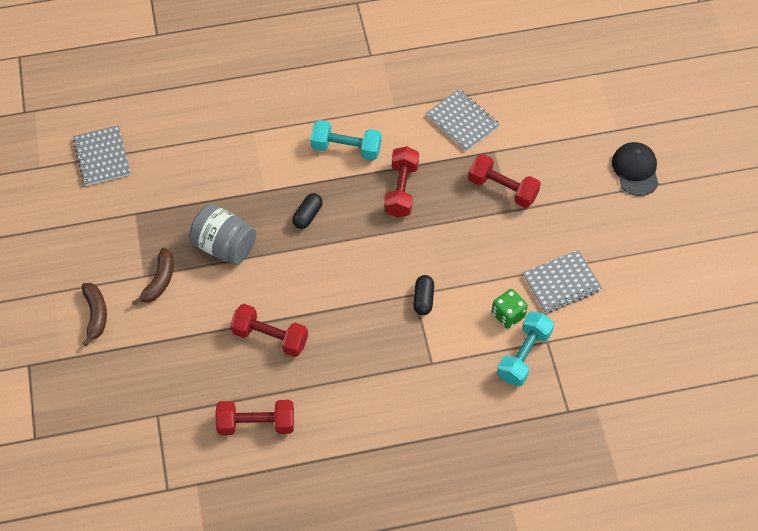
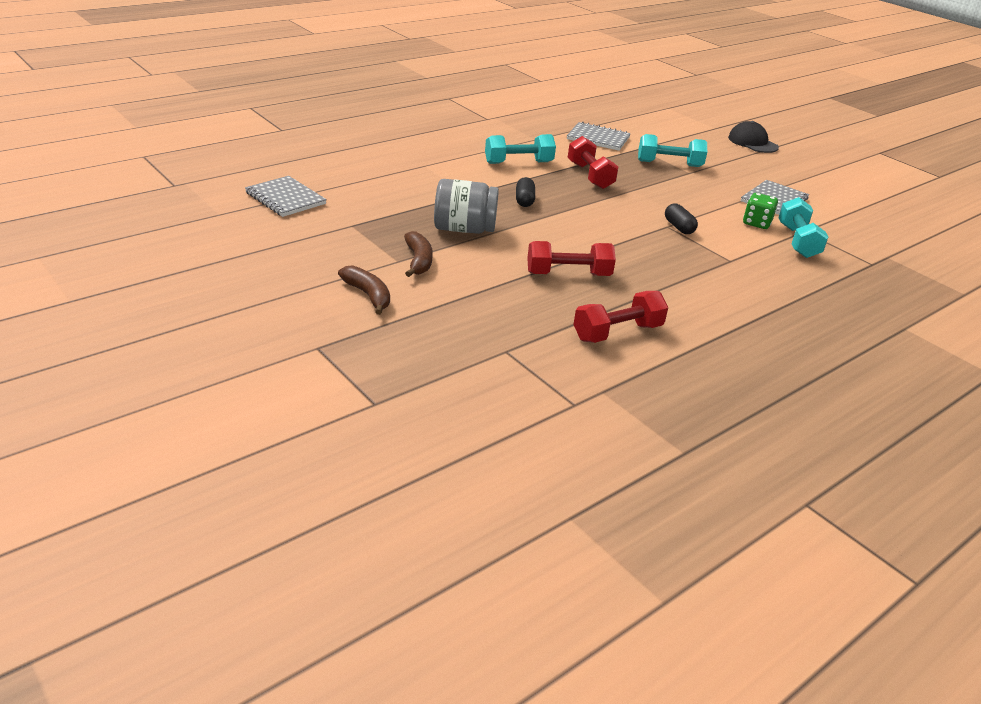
camera: 30 degrees left, 25 degrees down
(502, 189) = (669, 164): red dumbbell -> turquoise dumbbell

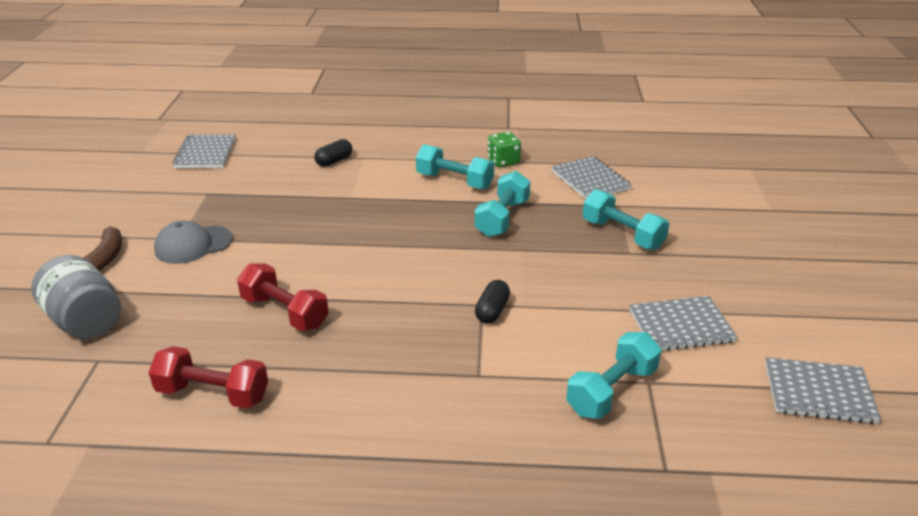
camera: 45 degrees right, 0 degrees up
(418, 261) = (193, 245): brown banana -> grey cap
(464, 229) = (282, 230): grey jar -> grey jar (85, 321)
(524, 200) = (387, 221): black capsule -> black capsule (334, 161)
(590, 176) = (502, 218): red dumbbell -> turquoise dumbbell
(752, 142) = (793, 243): black cap -> none
(756, 223) = (600, 345): green dice -> green dice (503, 161)
(870, 207) = (818, 392): none -> grey notebook

